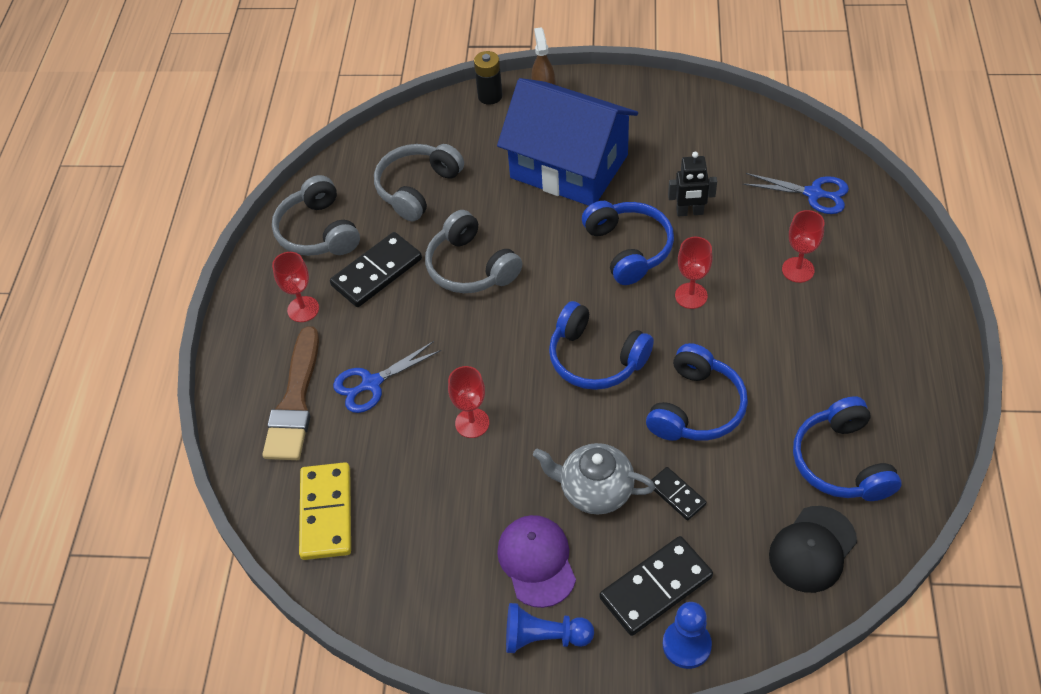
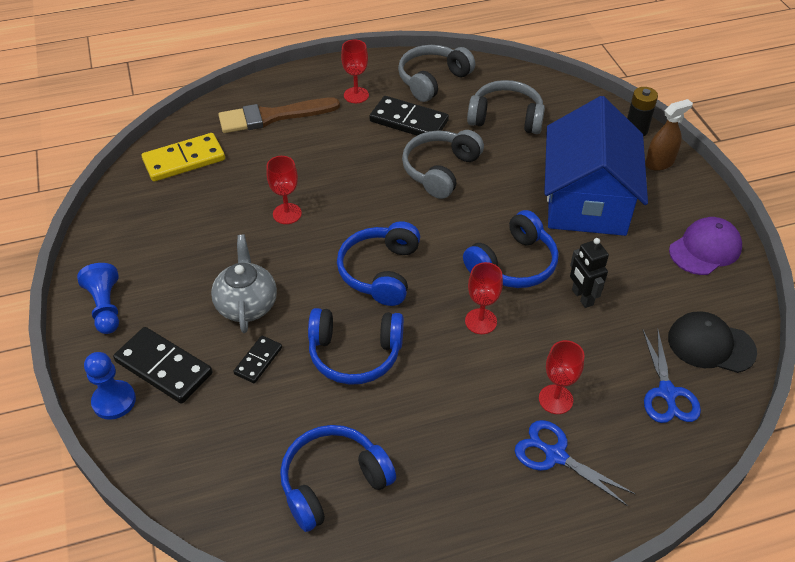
camera: 65 degrees right, 5 degrees down
(371, 383) = (303, 149): blue scissors -> blue scissors (555, 455)
(536, 561) = (171, 285): purple cap -> purple cap (705, 249)
(812, 549) = (228, 476): black cap -> black cap (710, 345)

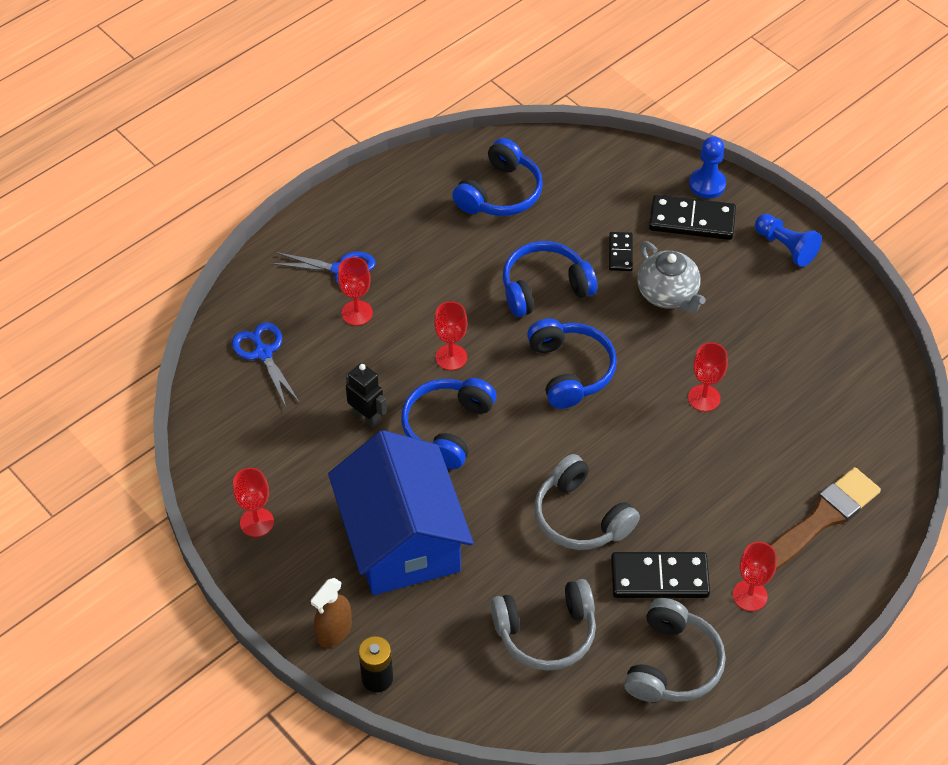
camera: 155 degrees right, 5 degrees up
(184, 160) = (863, 420): yellow domino -> none
(440, 170) = (581, 517): grey headphones -> grey headphones turned 135 degrees clockwise
(705, 249) = (257, 522): purple cap -> red goblet
(710, 345) = (232, 413): black cap -> none

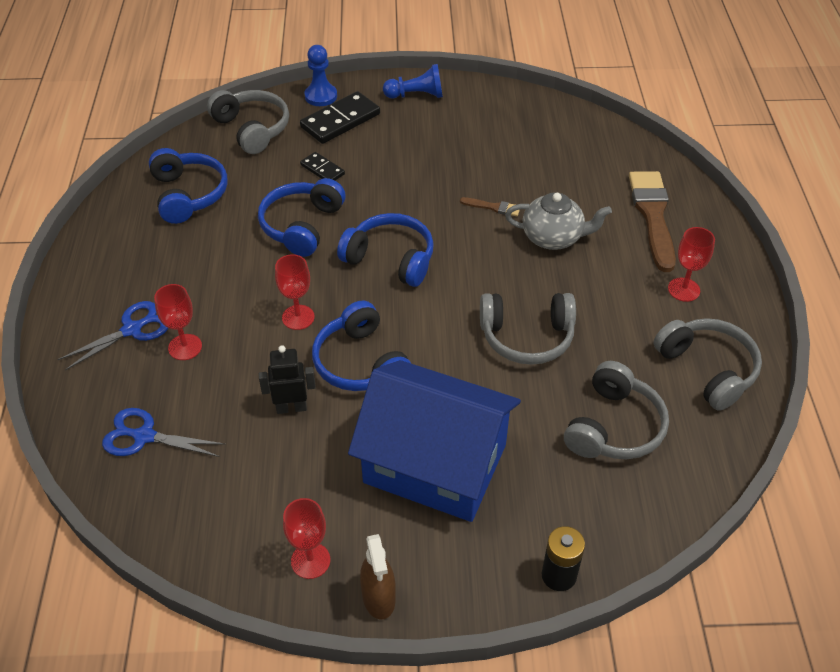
camera: 50 degrees left, 5 degrees down
(334, 631) = (481, 576): brown spray bottle -> brown spray bottle (378, 597)
(615, 172) = (252, 129): none -> grey headphones
(659, 577) = (624, 327): black domino -> none
(668, 294) = (386, 169): grey teapot -> grey teapot (553, 238)
(704, 398) = (493, 207): red goblet -> brown brush

